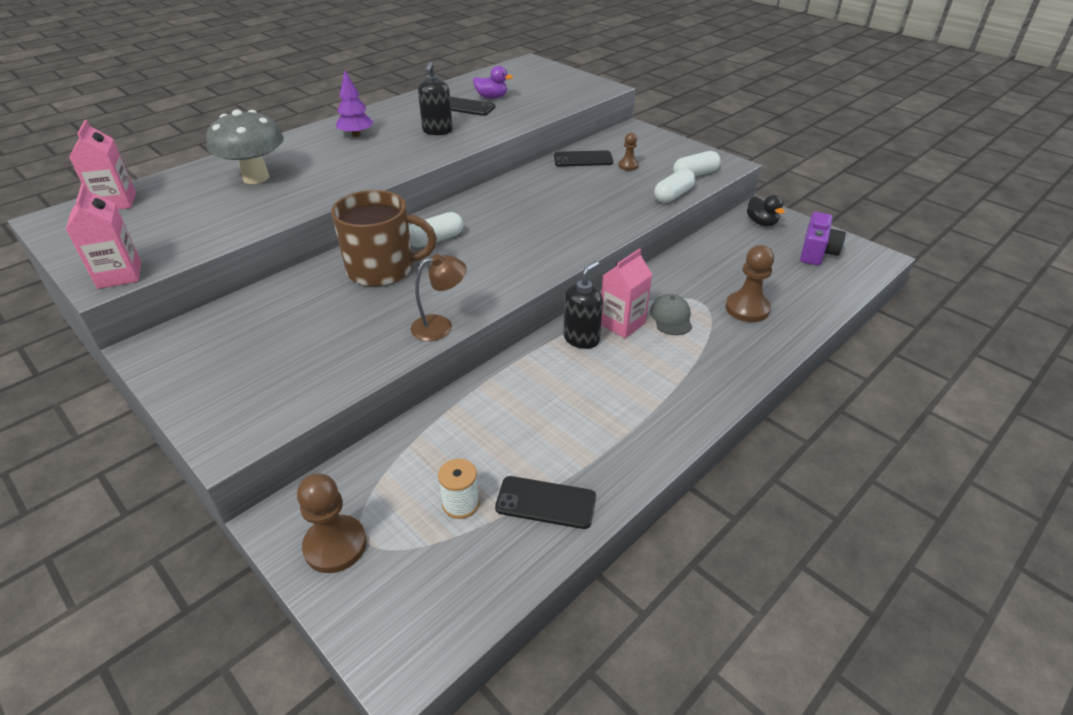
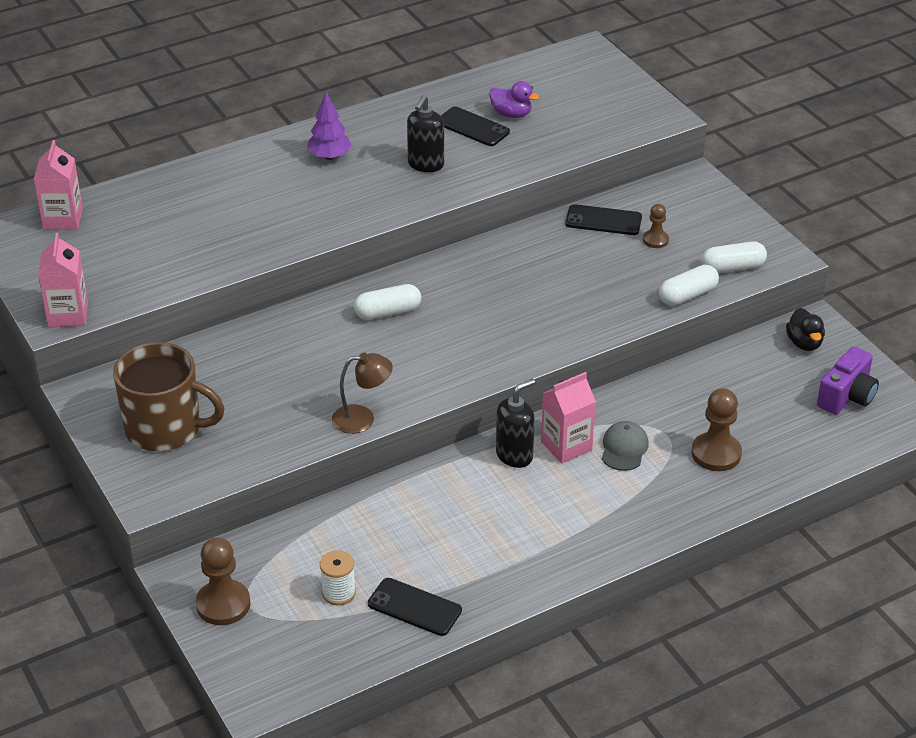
camera: 15 degrees right, 0 degrees up
(256, 177) = (207, 207): grey mushroom -> none
(382, 269) = (321, 341): brown mug -> brown mug (165, 428)

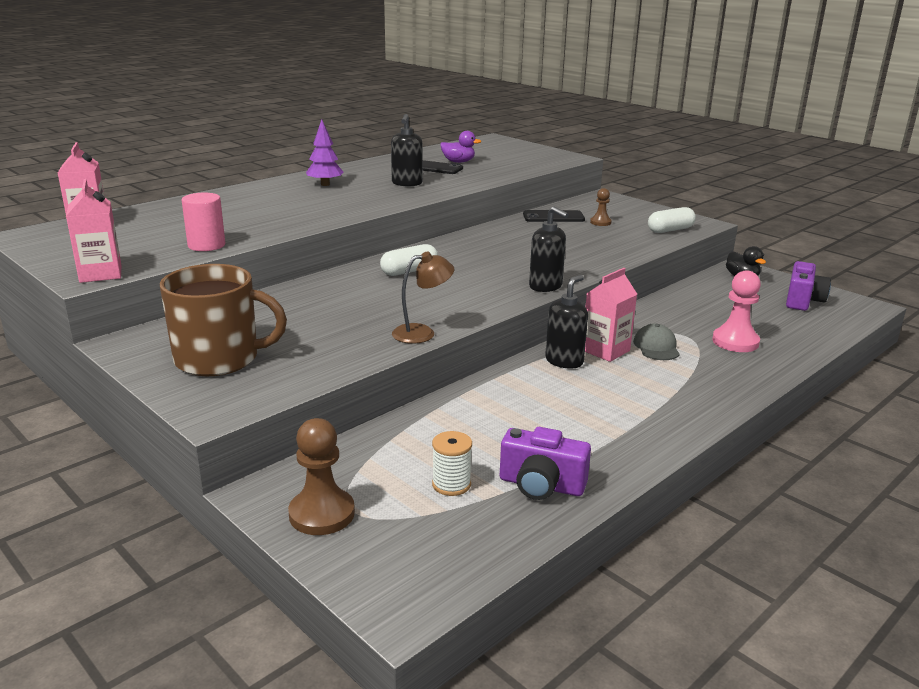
camera: 15 degrees left, 15 degrees down
(173, 275) = (206, 245): none -> pink cylinder
(414, 607) = (541, 485): black phone -> purple camera
(522, 360) = (546, 286): none -> black soap dispenser
(688, 295) = (650, 244): white capsule -> none
(716, 453) = (735, 342): brown pawn -> pink pawn

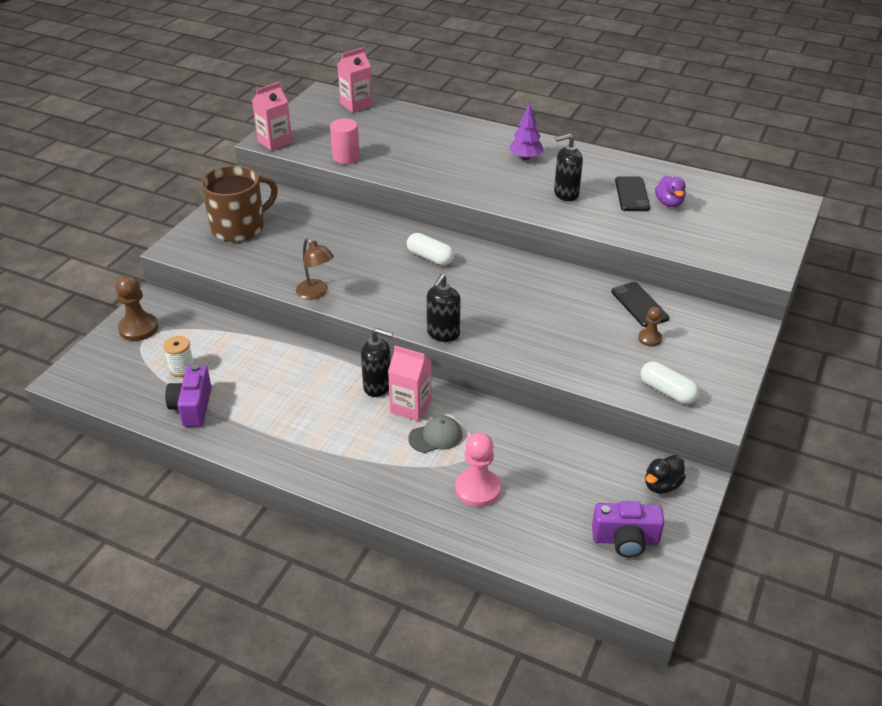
camera: 70 degrees right, 15 degrees up
(219, 359) = (239, 227): brown mug -> brown mug turned 105 degrees counterclockwise

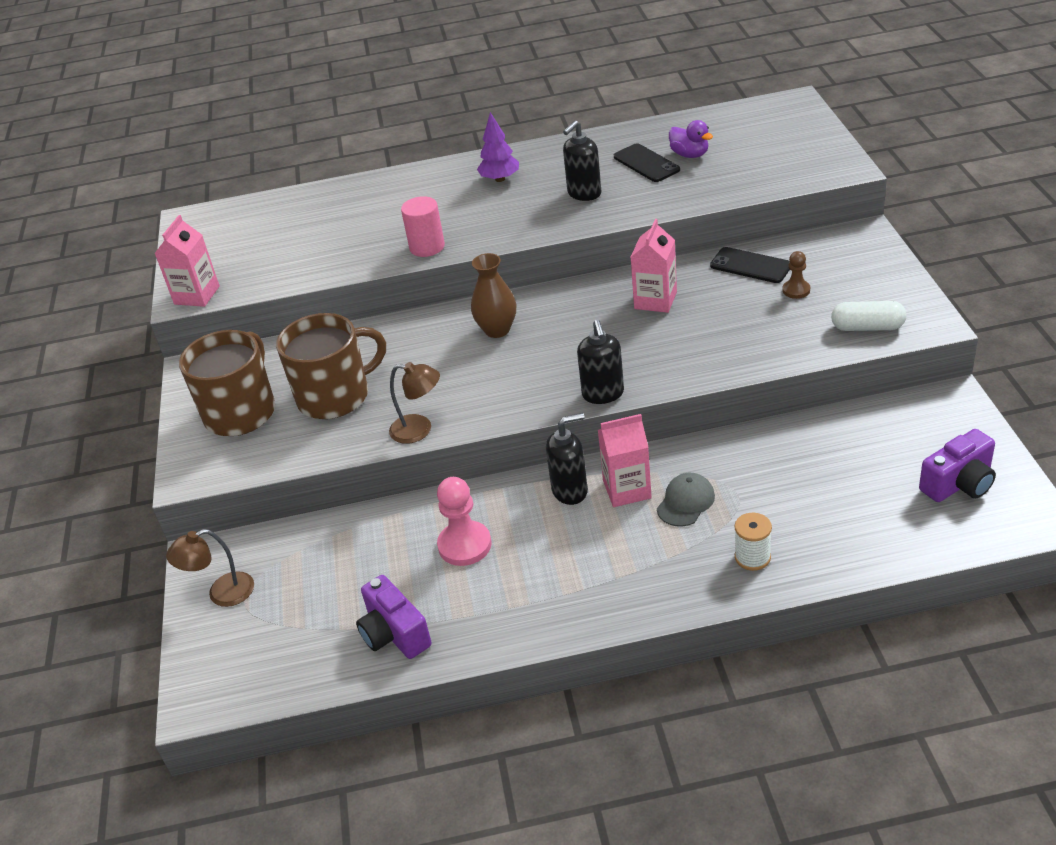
camera: 30 degrees left, 0 degrees up
(138, 328) = (222, 593): brown pawn -> brown lamp
(182, 369) = (331, 603): white spool -> white spool (752, 557)
(296, 246) = (335, 396): none -> brown mug
(346, 157) = (304, 271): pink cylinder -> pink cylinder (427, 247)
(356, 105) = (244, 213): pink carton -> pink carton (655, 300)
(430, 257) = (497, 330): white capsule -> brown vase
(477, 489) = (783, 524): pink pawn -> pink pawn (464, 545)
(662, 485) = (931, 418): black duck -> none

